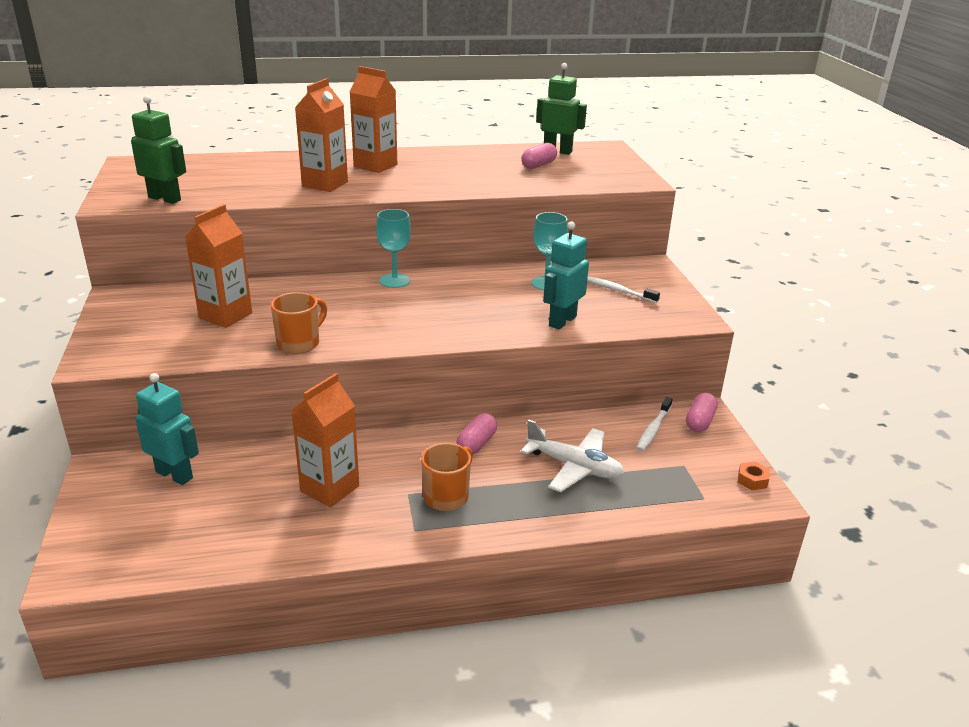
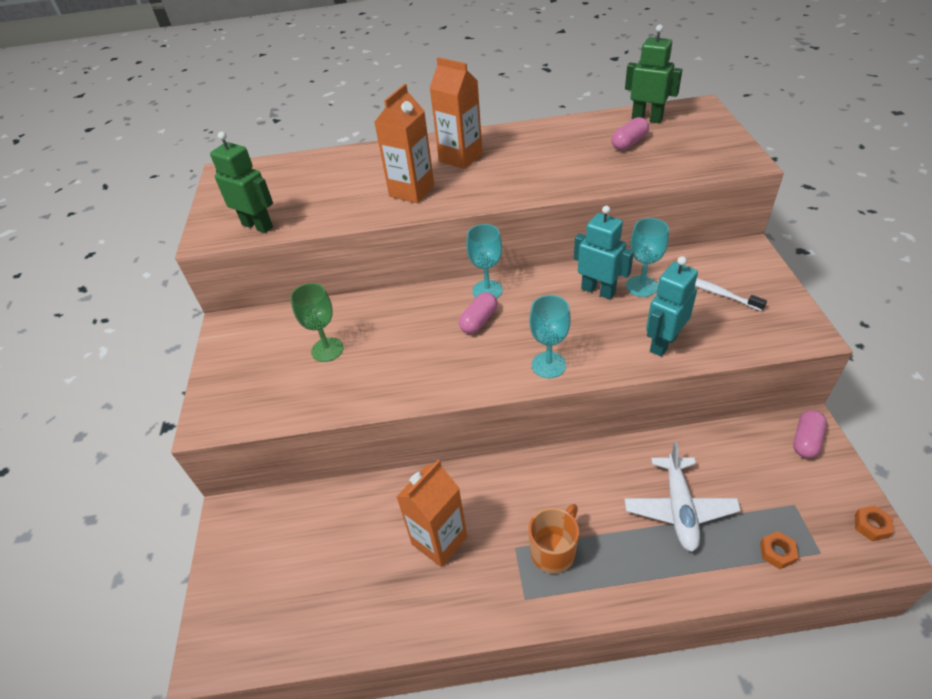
camera: 10 degrees right, 15 degrees up
(174, 475) = (295, 522): turquoise robot -> turquoise robot (598, 291)
(225, 315) = (327, 349): orange carton -> green goblet
(300, 343) = (400, 388): orange mug -> none
(450, 332) = (548, 365): none -> turquoise goblet
(476, 444) = (578, 476): pink capsule -> pink capsule (479, 321)
(574, 467) = (679, 508): white plane -> white plane turned 60 degrees clockwise
(653, 429) = (757, 452): white toothbrush -> none
(663, 497) = (777, 552): none -> orange nut

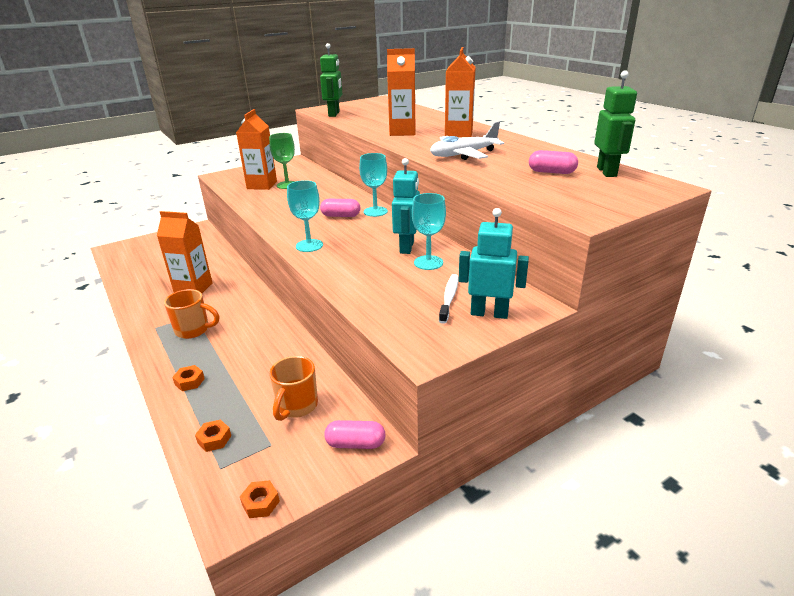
camera: 60 degrees right, 15 degrees down
(302, 377) = (262, 185): none -> orange carton
(663, 343) = (360, 283): turquoise robot -> turquoise robot (489, 313)
(667, 566) = (189, 381): none -> orange nut
(679, 508) = (246, 378): white plane -> white plane (463, 155)
(742, 473) = (296, 406): none -> orange mug

